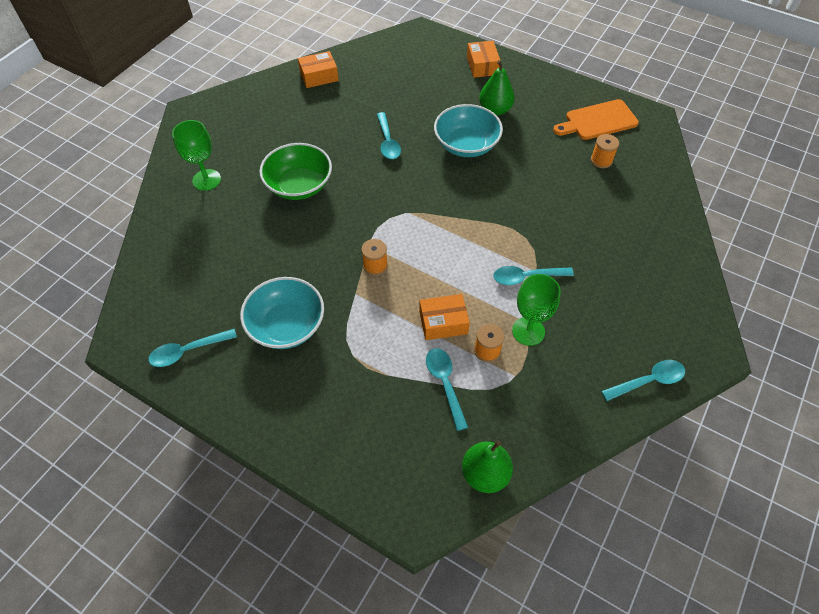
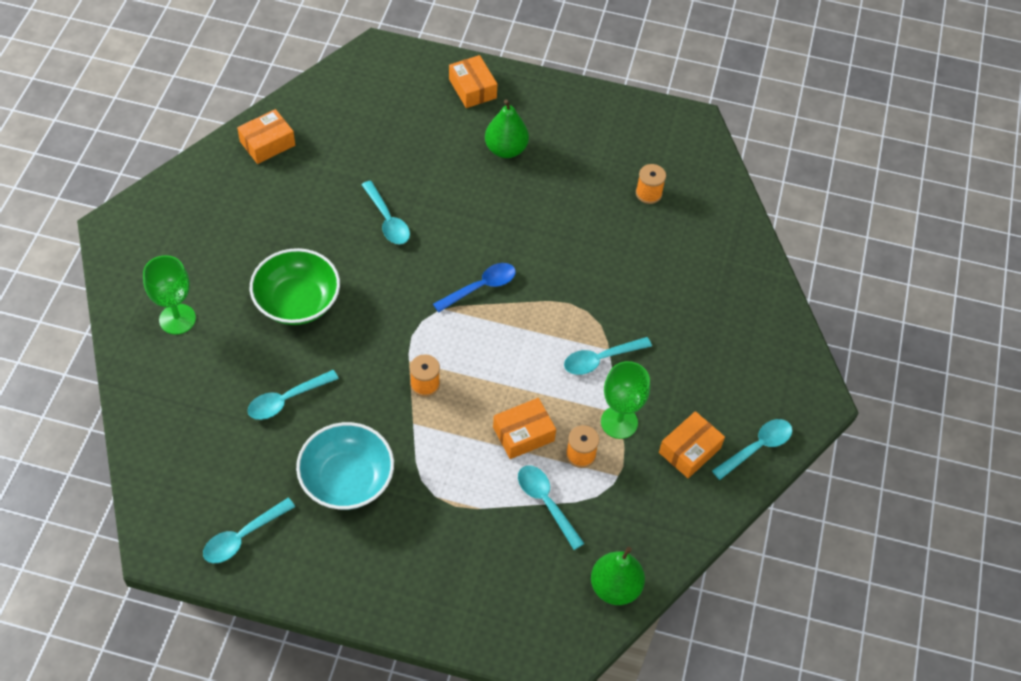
camera: 20 degrees left, 0 degrees up
(263, 254) = (286, 400): none -> turquoise spoon
(444, 202) = (480, 287): none -> blue spoon
(466, 145) = (484, 205): turquoise bowl -> none
(585, 369) = (689, 450): none -> orange box
(598, 121) = (632, 141): orange cutting board -> none

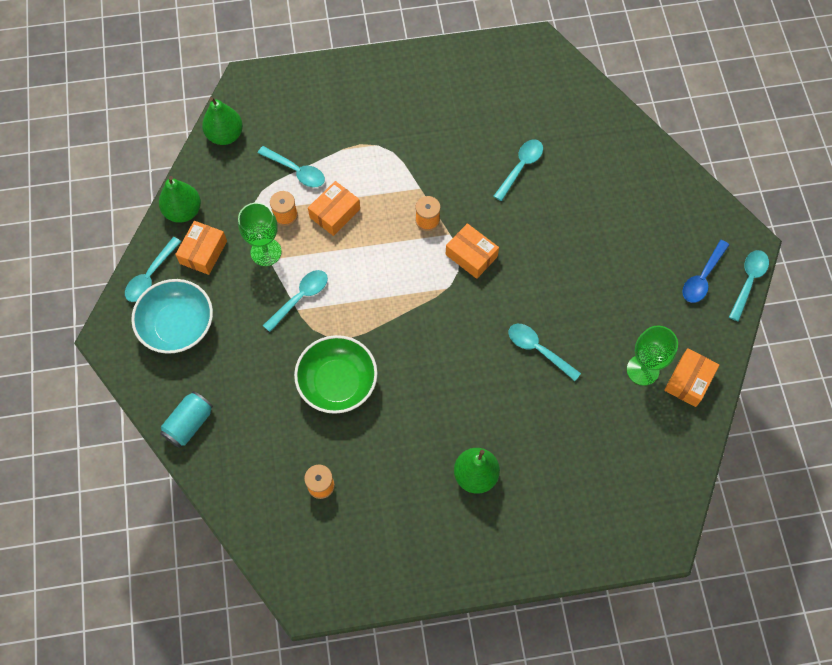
camera: 160 degrees right, 10 degrees up
(177, 319) = (641, 193): green goblet -> green goblet (642, 370)
(243, 537) = (489, 69): turquoise spoon -> turquoise spoon (748, 281)
(297, 301) = (563, 245): green bowl -> green bowl (337, 383)
(347, 479) = (444, 131): turquoise bowl -> turquoise bowl (178, 326)
(472, 88) = (544, 536): orange box -> orange box (471, 255)
(480, 287) = (426, 320): blue spoon -> blue spoon (702, 278)
(698, 508) = (183, 211): none -> green pear
(756, 288) = (189, 424): none -> turquoise can

